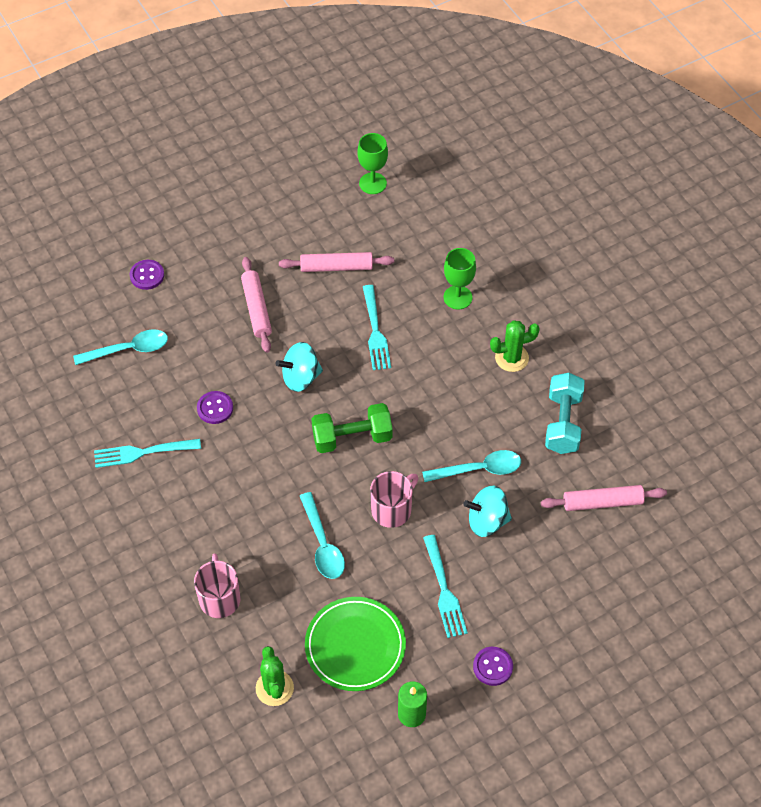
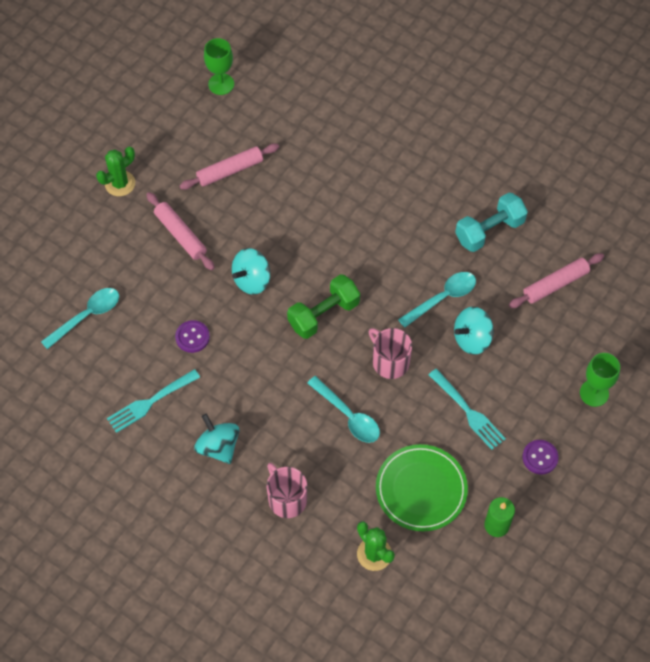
camera: 25 degrees left, 5 degrees up
(147, 275) = (66, 243): purple button -> none
(182, 521) = (218, 447): none -> turquoise spinning top
(375, 331) = (293, 214): turquoise fork -> none
(392, 509) = (390, 362): pink mug -> pink mug turned 60 degrees counterclockwise
(457, 297) = (347, 157): green goblet -> green goblet (594, 393)
(511, 358) = (419, 192): green cactus -> green cactus (120, 183)
(562, 423) = (489, 231): turquoise dumbbell -> turquoise dumbbell turned 75 degrees clockwise

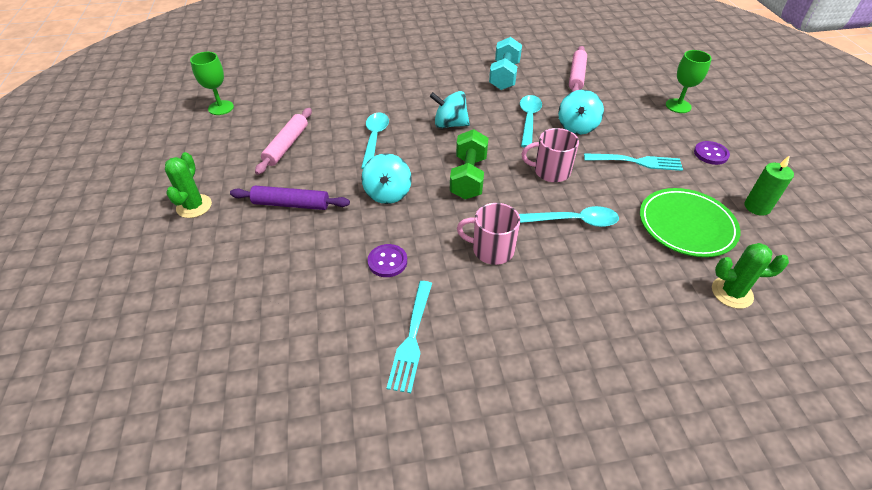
camera: 45 degrees left, 15 degrees down
(87, 316) = (265, 319): turquoise spoon -> turquoise spoon (374, 139)
(180, 234) = (291, 204): pink rolling pin -> purple rolling pin
(218, 447) = (515, 322): turquoise spinning top -> turquoise spinning top (450, 124)
(287, 499) = (620, 312): pink mug -> pink mug (492, 250)

